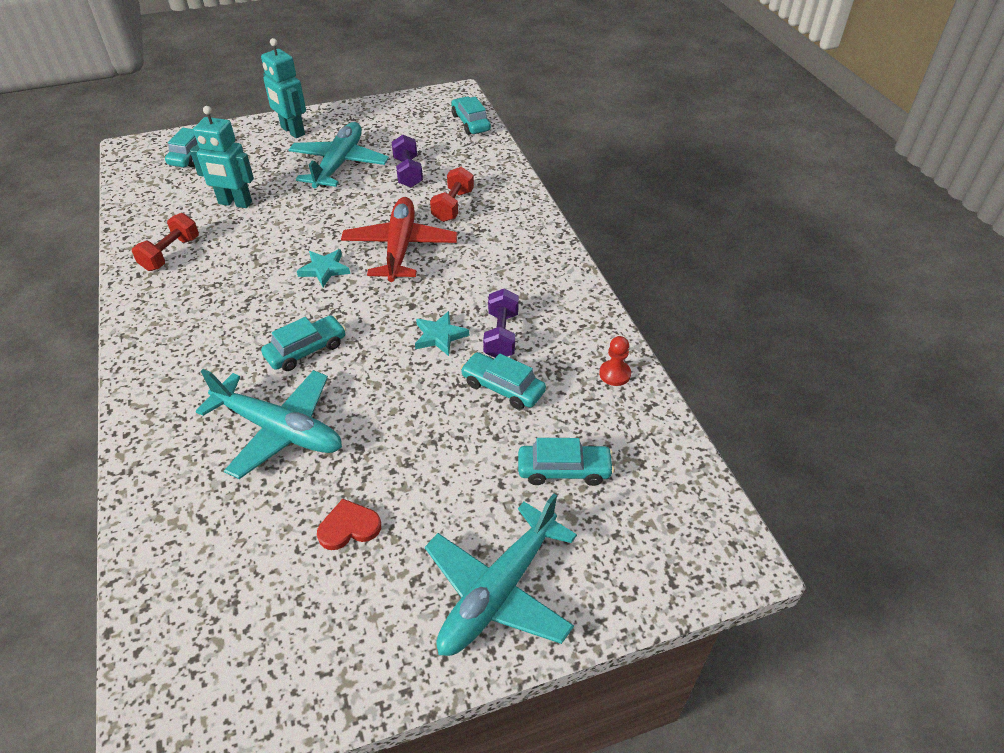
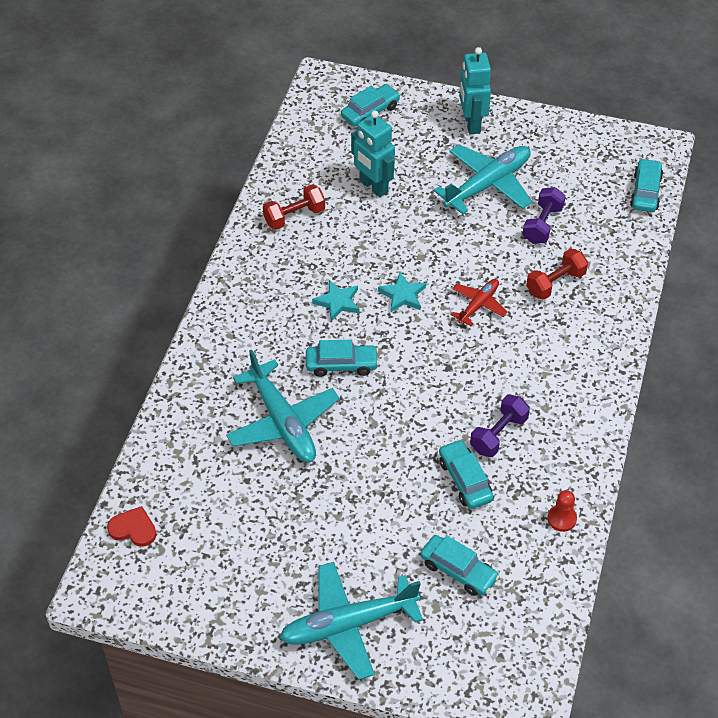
camera: 35 degrees right, 5 degrees up
(349, 527) = (283, 522): red heart -> red heart (133, 528)
(400, 248) = (478, 305): red plane -> red plane, size x0.55
(439, 336) = (450, 408): turquoise star -> turquoise star (337, 302)

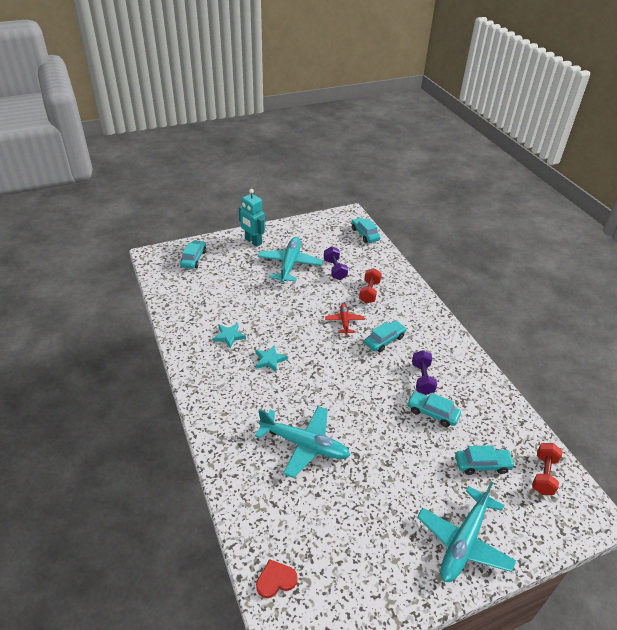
camera: 40 degrees left, 10 degrees down
(294, 216) = (200, 328): red dumbbell -> red dumbbell (543, 475)
(341, 365) = (305, 392): turquoise car -> turquoise car (384, 340)
(373, 187) = (231, 293): turquoise robot -> none
(402, 295) = (301, 337): turquoise star -> turquoise star (229, 336)
(562, 519) = (496, 402): red pawn -> none

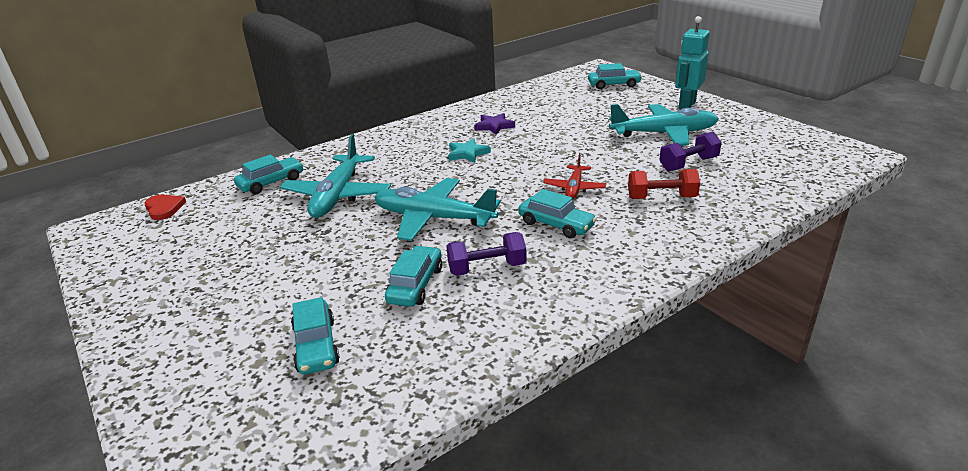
camera: 80 degrees right, 10 degrees down
(229, 336) = (494, 126): turquoise star -> purple star
(344, 321) = (574, 188): red plane -> red plane turned 120 degrees clockwise
(365, 234) = (817, 173): turquoise car -> turquoise car (271, 183)
(464, 541) = (179, 334): turquoise plane -> turquoise plane (434, 218)
(543, 475) = (296, 428): red dumbbell -> none

